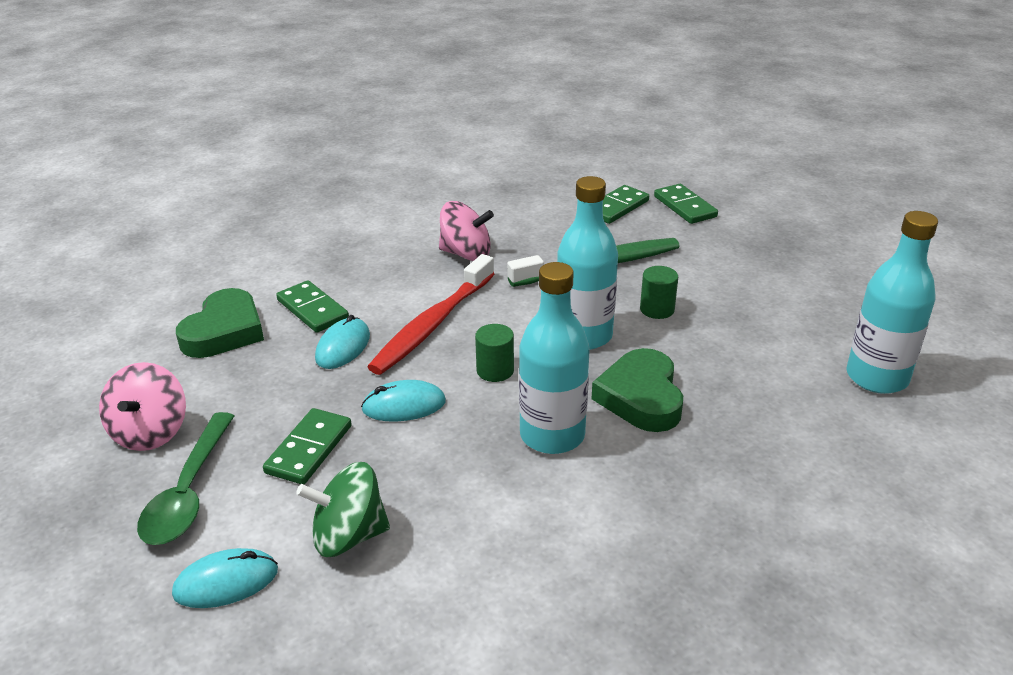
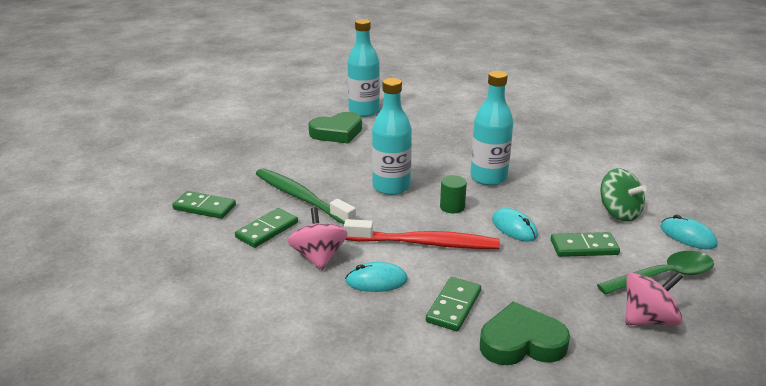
camera: 115 degrees left, 5 degrees down
(343, 347) = (484, 272): turquoise mouse -> turquoise mouse (376, 281)
(641, 397) = (433, 161): green heart -> green heart (337, 132)
(657, 309) = (343, 169): green cylinder -> none
(684, 207) = (193, 181): green domino -> green domino (267, 230)

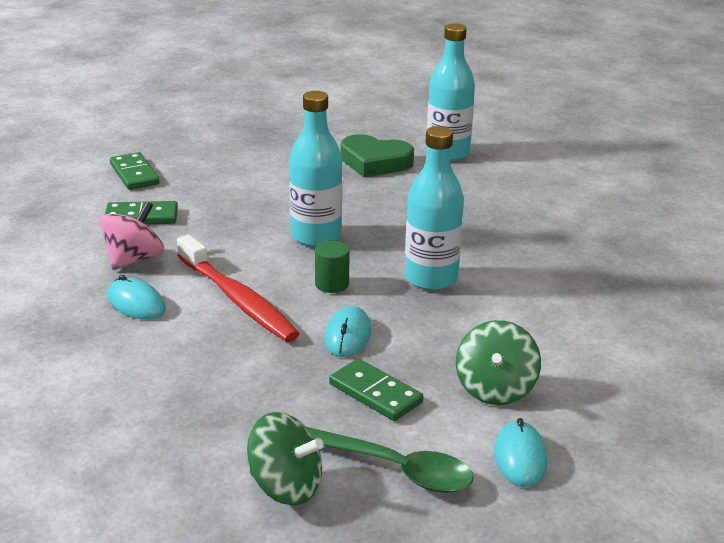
camera: 45 degrees right, 0 degrees up
(301, 198) = (220, 205): green toothbrush -> none
(454, 306) = (149, 360): green domino -> none
(521, 342) = (138, 421): green heart -> none
(648, 319) = (285, 487): pink spinning top -> green spinning top

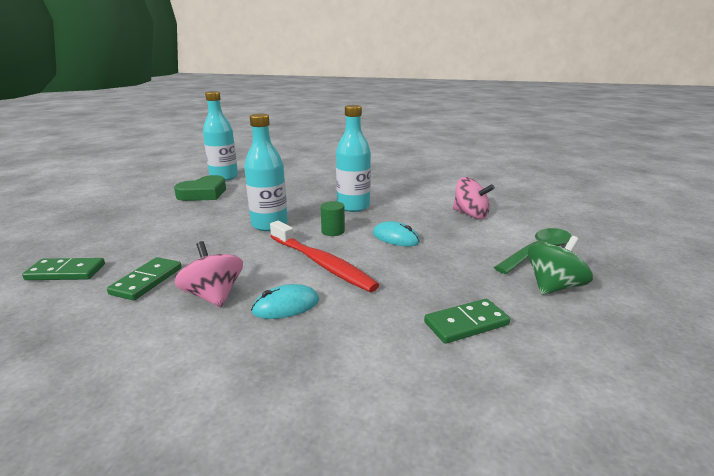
camera: 65 degrees left, 5 degrees down
(238, 299) = (321, 263): red toothbrush -> red toothbrush turned 60 degrees clockwise
(375, 393) = (461, 242): green domino -> green domino (466, 323)
(495, 389) = (470, 214): green spinning top -> pink spinning top
(520, 457) = (531, 221): turquoise mouse -> none

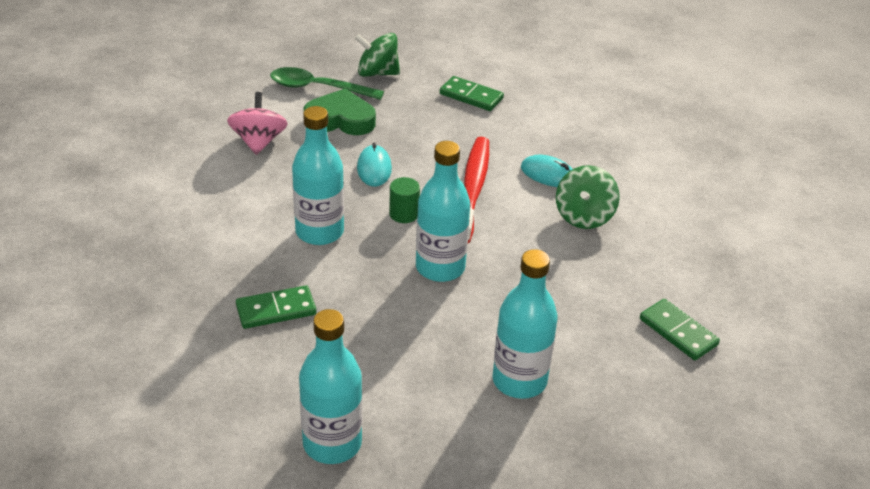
camera: 130 degrees left, 15 degrees up
(147, 281) = (618, 268): green domino -> green domino (276, 310)
(163, 215) = (519, 381): none -> turquoise bottle
(203, 193) = (420, 405): green heart -> green heart (340, 119)
(214, 296) = (584, 216): pink spinning top -> green spinning top

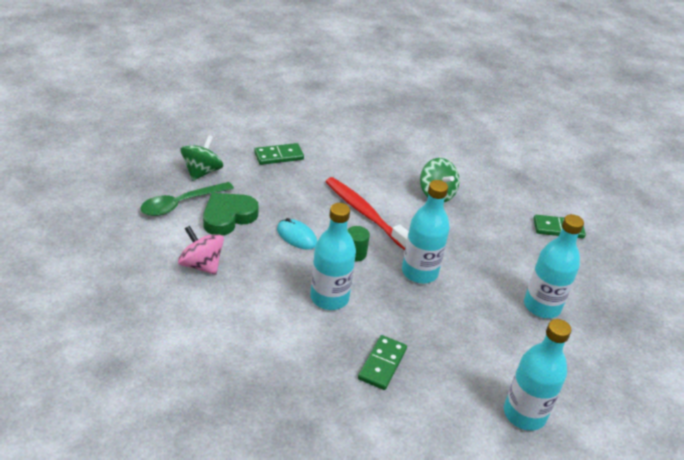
camera: 50 degrees left, 0 degrees up
(377, 73) = (202, 172): green spinning top -> green spinning top turned 150 degrees clockwise
(548, 174) = (387, 180): turquoise mouse -> none

